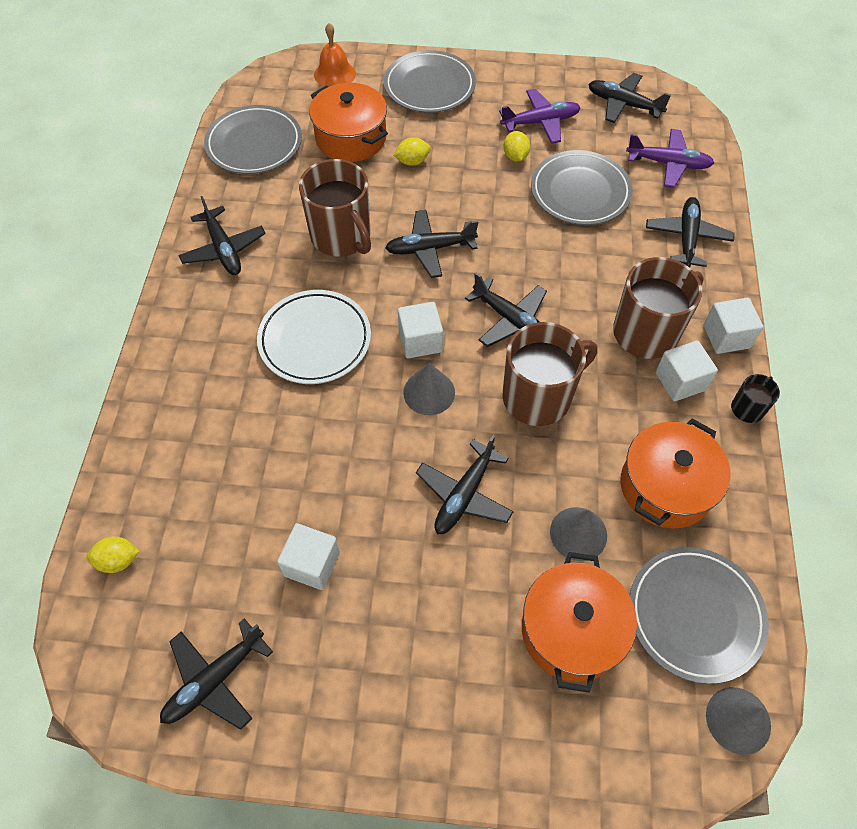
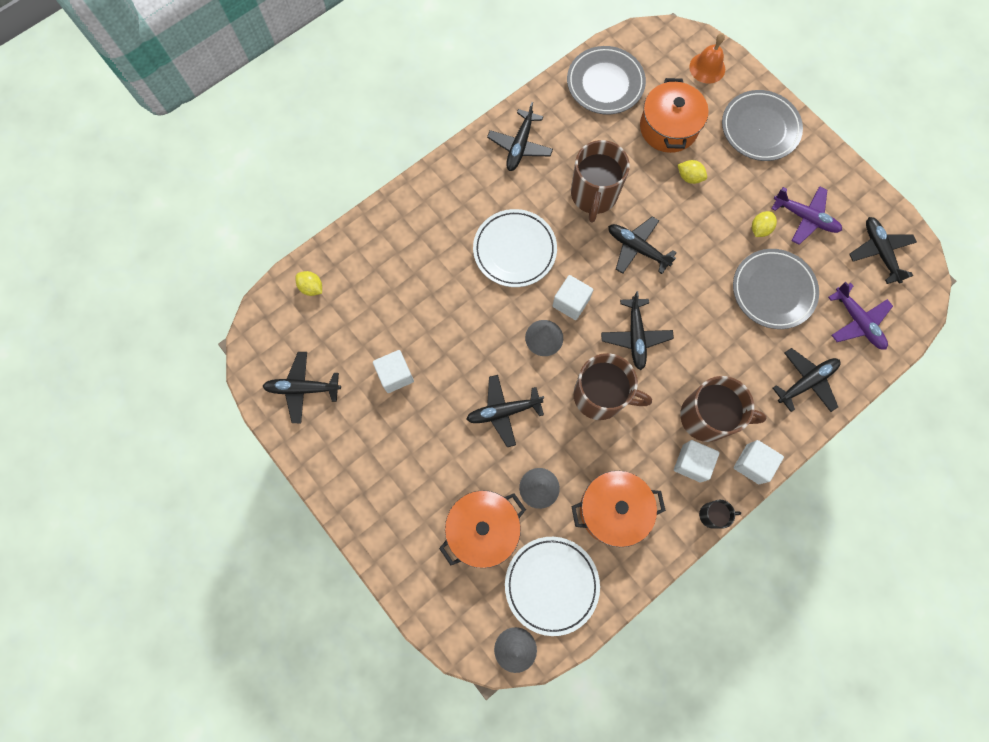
camera: 45 degrees right, 15 degrees up
(695, 615) = (551, 585): grey plate -> white plate

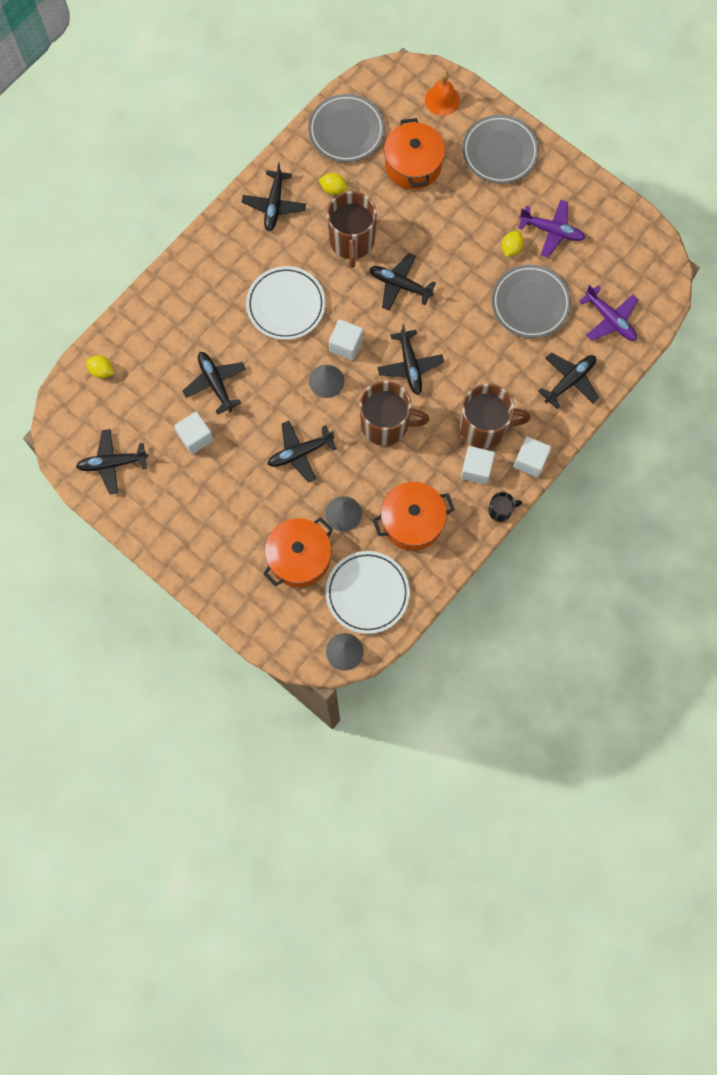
camera: 10 degrees left, 0 degrees up
(689, 177) = (439, 210): yellow lemon -> yellow lemon (333, 189)
(879, 252) = (623, 252): black plane -> black plane (215, 383)

